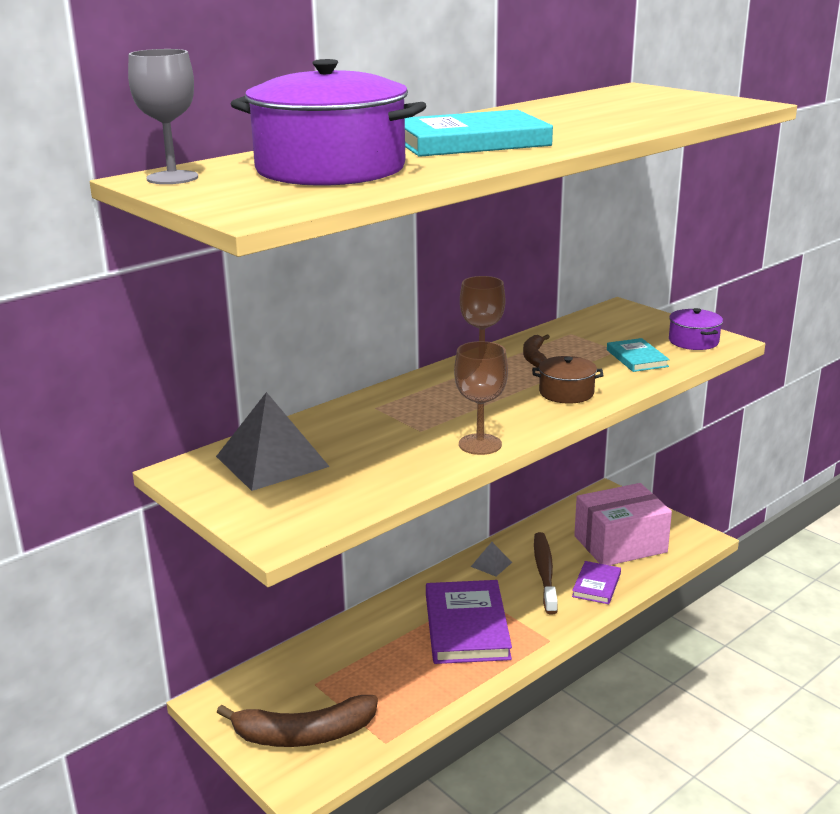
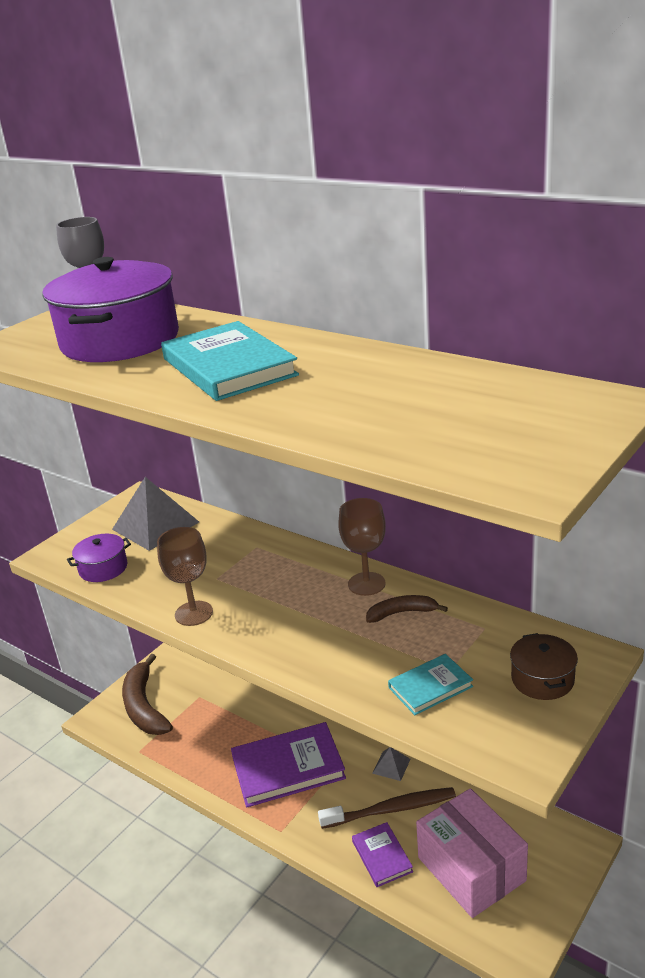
camera: 80 degrees right, 5 degrees up
(566, 392) = (317, 647): brown pot -> brown pot (542, 679)
(596, 585) = (382, 856): purple book -> purple book turned 60 degrees clockwise
(693, 341) = (510, 731): purple pot -> purple pot (103, 568)

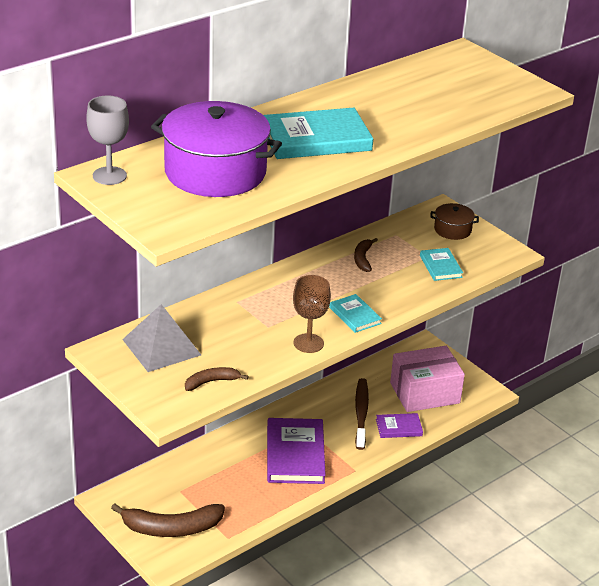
camera: 80 degrees left, 5 degrees up
(103, 568) = (211, 382): purple pot -> brown banana
(267, 635) = (355, 315): none -> turquoise book
(366, 584) = (321, 264): brown goblet -> none
(391, 766) = (321, 403): grey pyramid -> none

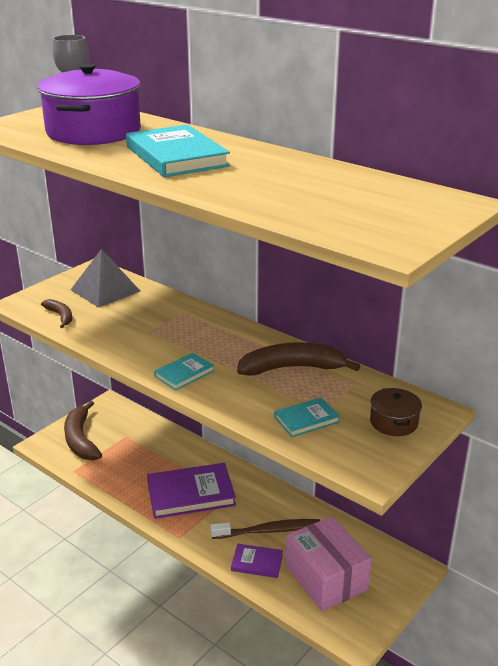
camera: 80 degrees right, 5 degrees down
(308, 343) = (129, 354): brown goblet -> none
(363, 259) = (292, 368): brown banana -> brown banana, size x1.88
(399, 427) = (257, 563): purple book -> purple book turned 60 degrees counterclockwise

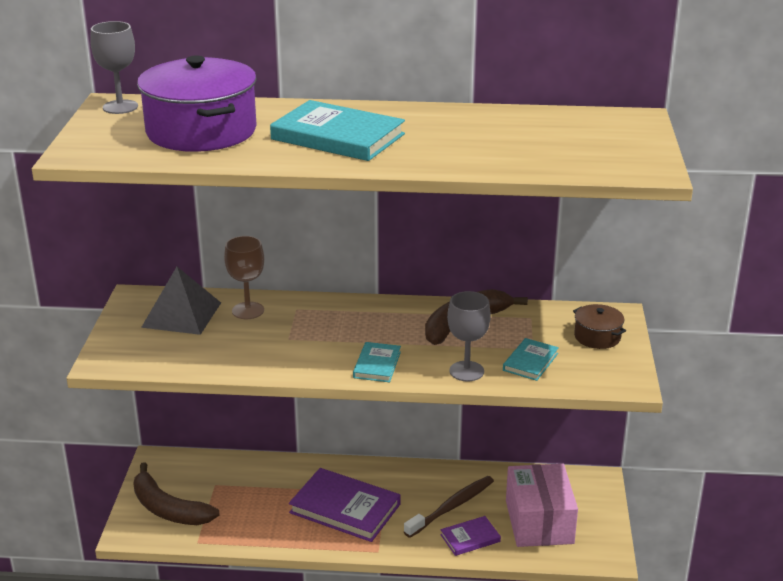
camera: 35 degrees left, 0 degrees up
(60, 316) = (172, 357): brown banana -> none
(150, 302) = (248, 310): none -> brown goblet
(190, 494) = (345, 508): purple book -> purple book turned 75 degrees clockwise
(244, 406) = (466, 371): none -> grey goblet
(326, 578) = (539, 522): pink box -> pink box turned 60 degrees clockwise

